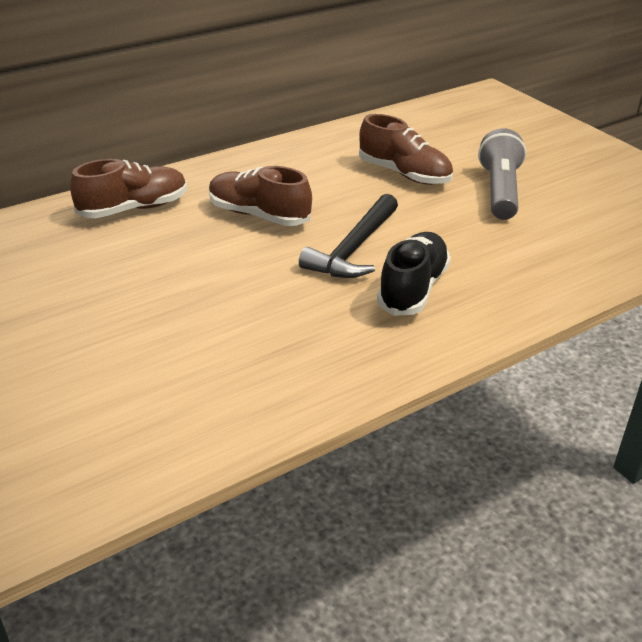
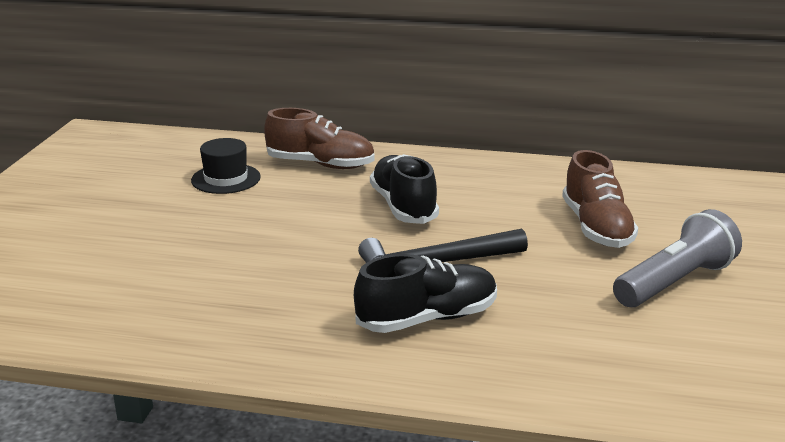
camera: 45 degrees right, 10 degrees down
(72, 257) = (226, 179): none -> black hat
(259, 215) = (403, 206): brown shoe -> black shoe

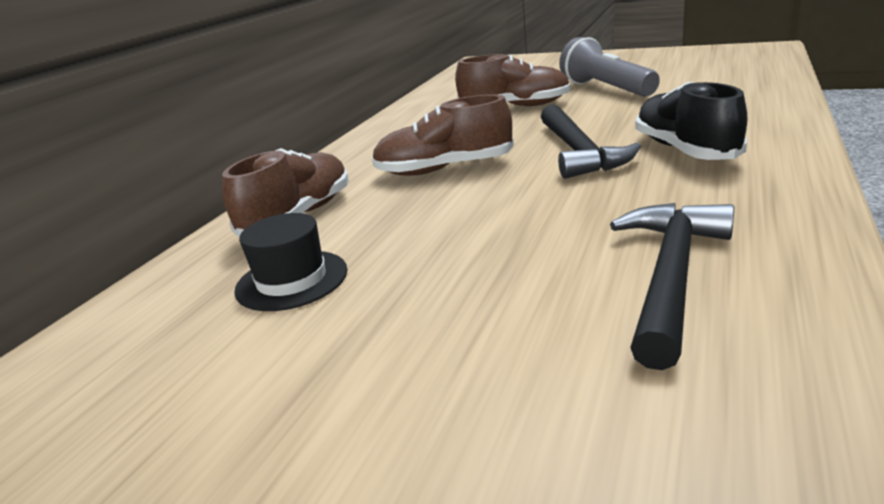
camera: 75 degrees left, 0 degrees up
(185, 296) = (672, 276): none -> black hammer
(403, 206) = (444, 169): black shoe -> brown shoe

